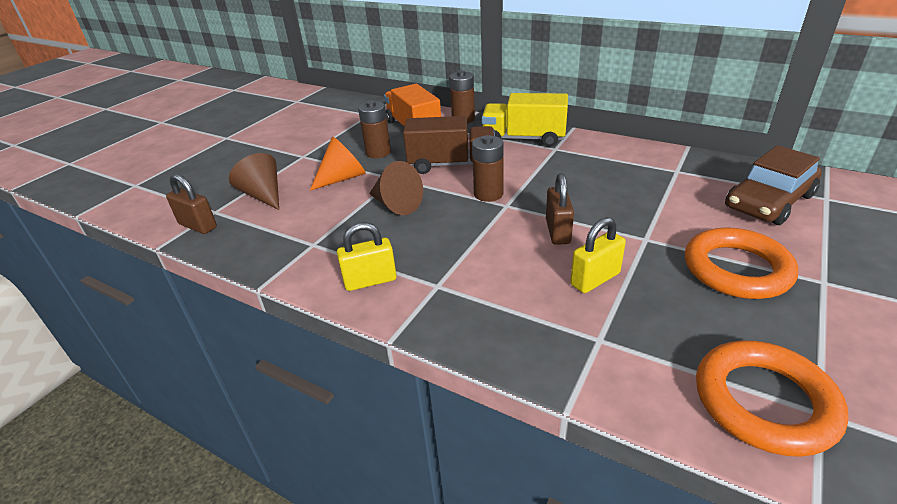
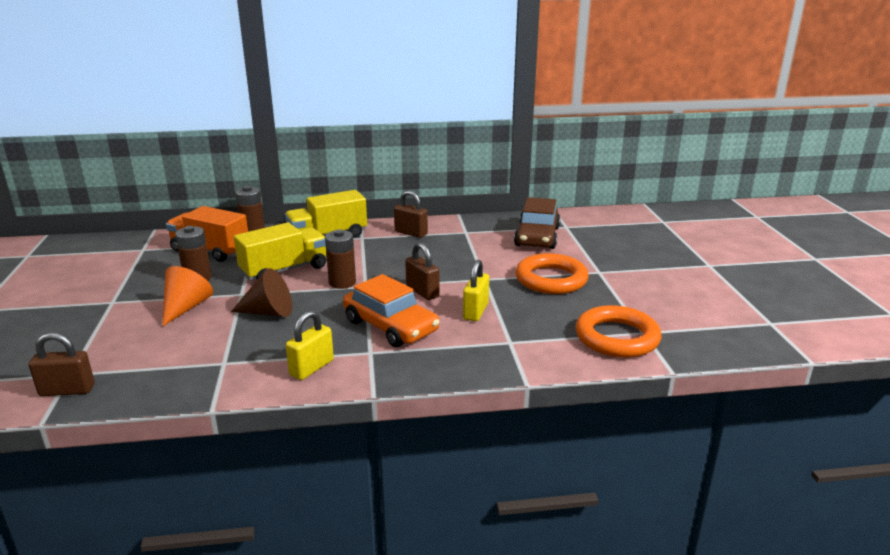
camera: 40 degrees left, 10 degrees down
(263, 195) = (112, 344): brown cone -> none
(451, 165) = (284, 270): brown truck -> yellow truck
(486, 262) = (390, 326): none -> orange car
(611, 156) = (411, 233): none -> brown padlock

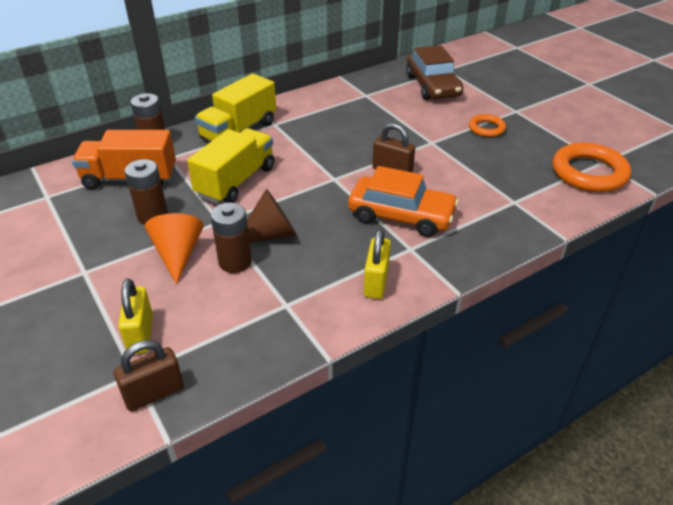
camera: 25 degrees left, 15 degrees up
(342, 282) = (308, 180): brown battery -> brown battery (235, 262)
(411, 233) = (317, 108): brown padlock -> none
(475, 311) = (457, 179): yellow padlock -> yellow padlock (141, 334)
(551, 279) = (486, 128): orange ring -> orange ring, size x0.54

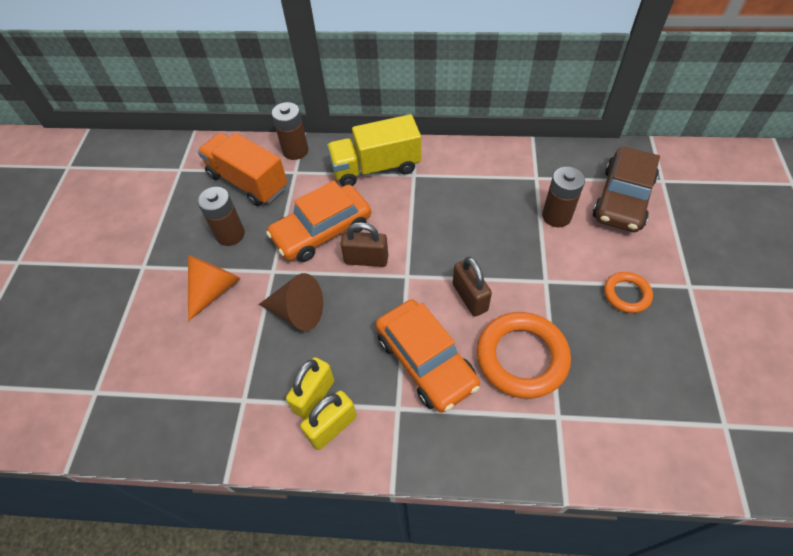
camera: 40 degrees right, 15 degrees up
(141, 334) = (127, 357): yellow padlock -> yellow padlock (314, 396)
(154, 393) = (91, 421): brown padlock -> brown padlock (366, 260)
(235, 262) = (246, 325): brown battery -> brown battery (556, 216)
(236, 181) = (322, 231): yellow truck -> orange car
(589, 173) = (690, 431): orange ring -> orange ring (521, 357)

